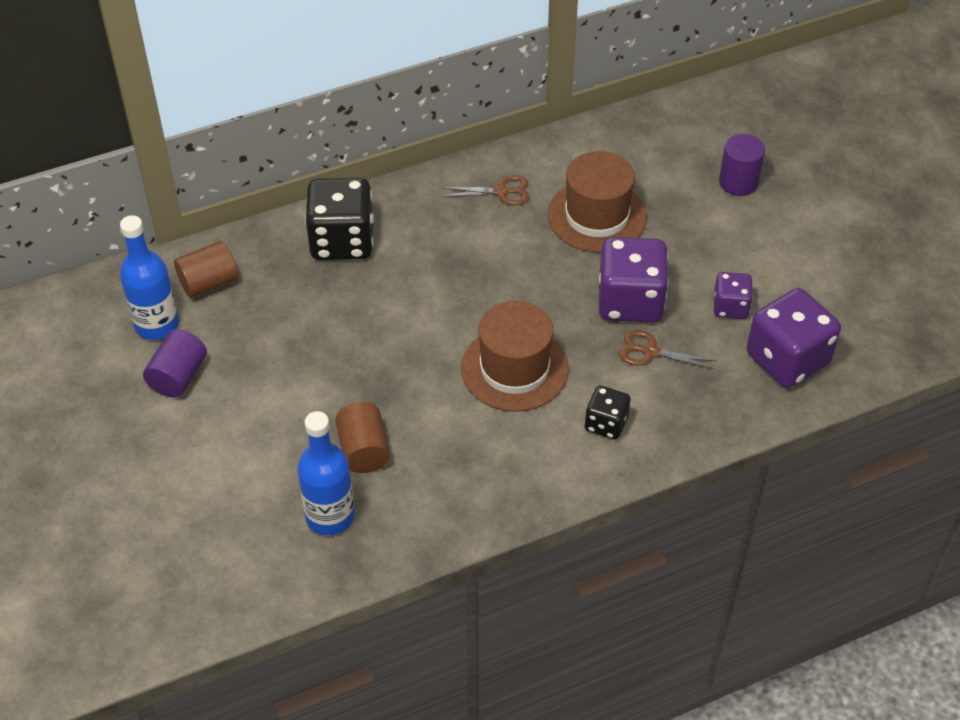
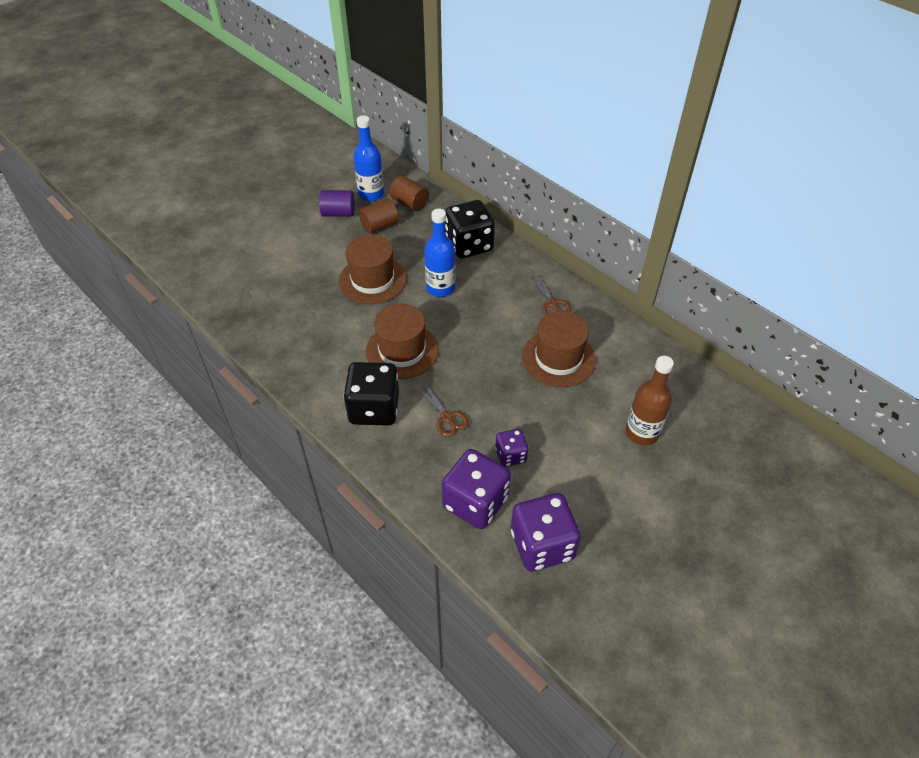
camera: 70 degrees right, 0 degrees up
(330, 516) = (261, 300): blue bottle -> blue bottle (440, 288)
(357, 368) = (372, 280): none -> brown hat
(364, 450) = (313, 300): brown cylinder -> brown cylinder (379, 226)
(606, 424) = (374, 408): black dice -> black dice, size x1.84
(630, 301) = (487, 395): purple dice -> purple dice (542, 545)
(650, 352) = (446, 418): brown scissors -> brown scissors turned 150 degrees clockwise
(738, 182) = (642, 432): purple cylinder -> brown bottle

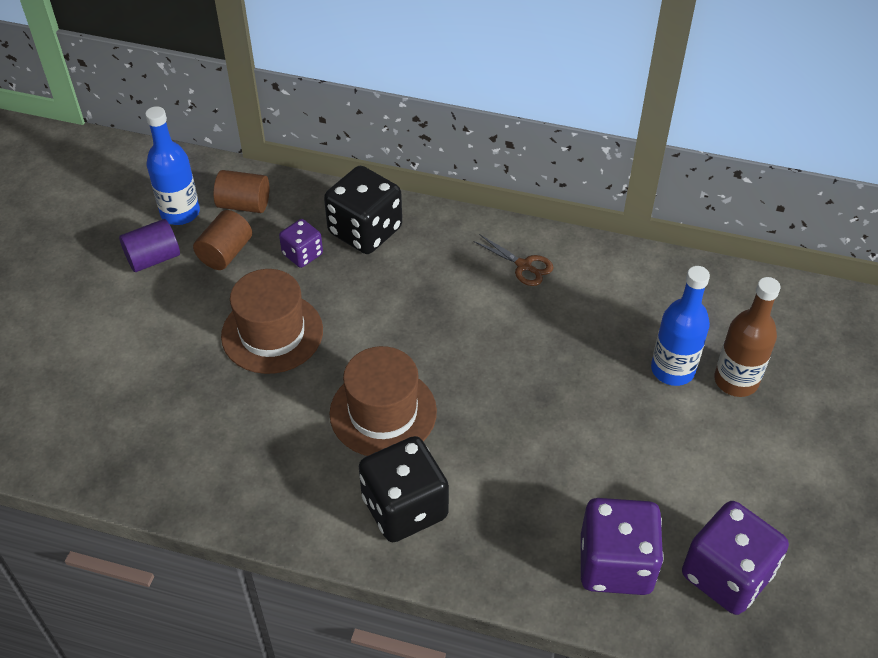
camera: 30 degrees left, 0 degrees up
(440, 288) = (371, 305): blue bottle -> blue bottle (672, 370)
(446, 418) = (504, 474): brown scissors -> none
(510, 455) = (613, 483): purple dice -> purple dice (302, 254)
(558, 358) = (580, 333): brown hat -> none

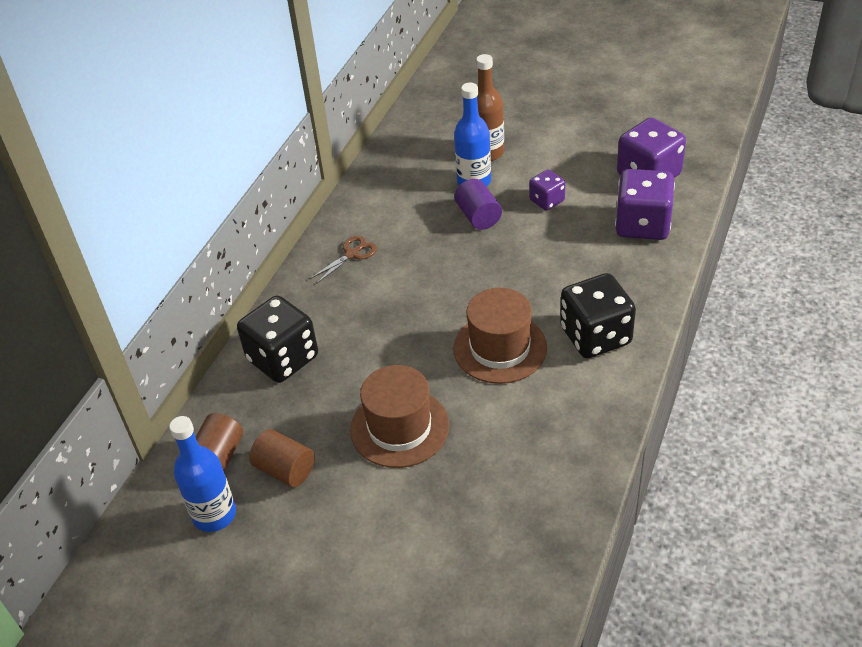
camera: 80 degrees left, 5 degrees down
(153, 258) = (277, 535): purple cylinder -> purple cylinder (478, 216)
(302, 254) = (302, 406): purple dice -> purple dice (547, 201)

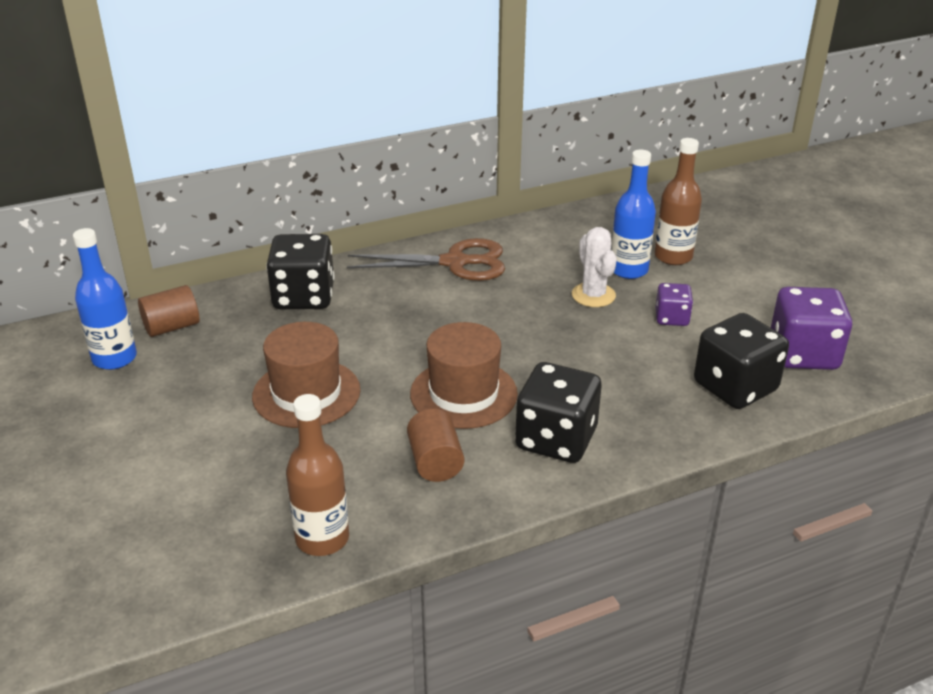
camera: 40 degrees right, 10 degrees down
(285, 470) = (195, 364): brown cylinder -> brown cylinder (435, 462)
(352, 254) = (455, 262): brown scissors -> brown scissors, size x1.94
(478, 216) = (593, 295): purple cylinder -> white cactus
(559, 511) = (322, 538): none -> brown bottle
(642, 225) = (735, 387): purple dice -> black dice

